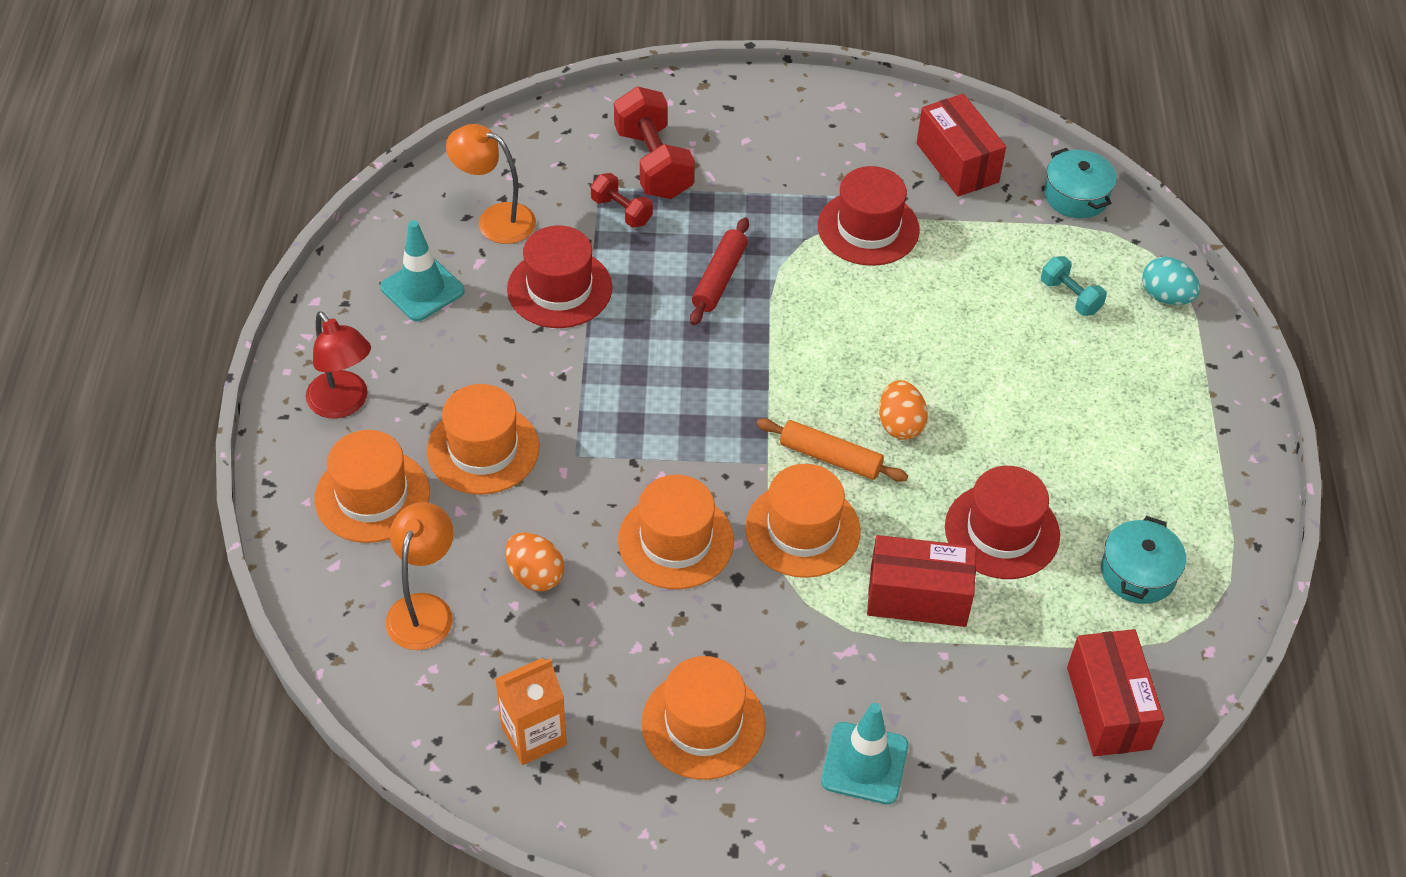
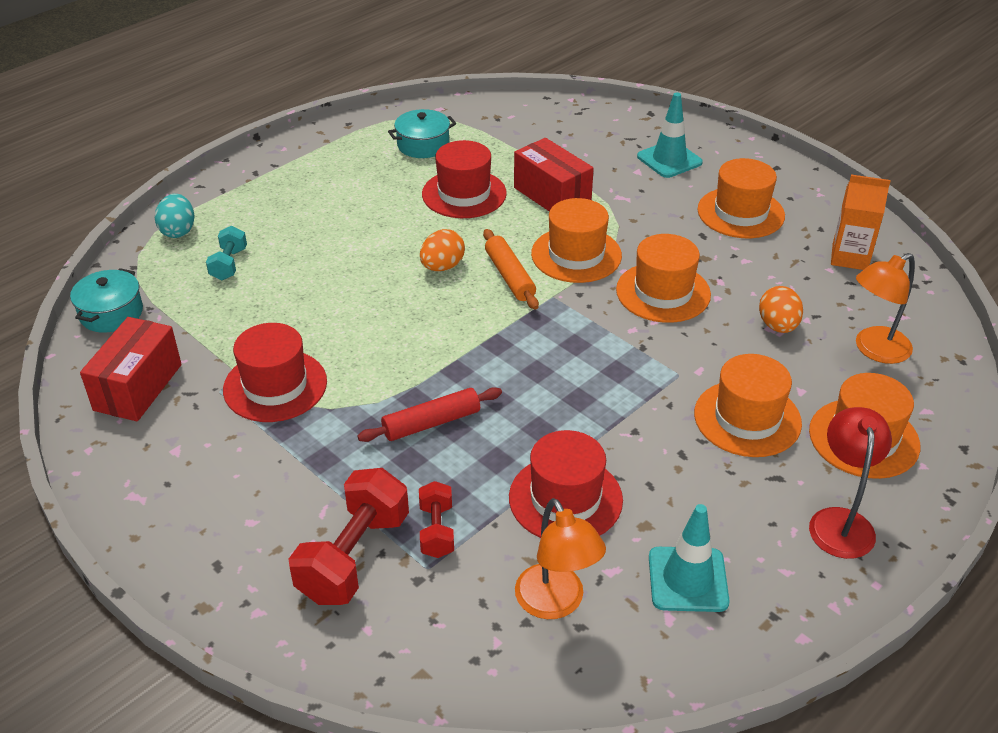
camera: 135 degrees left, 10 degrees down
(1108, 708) = (519, 117): red box -> none

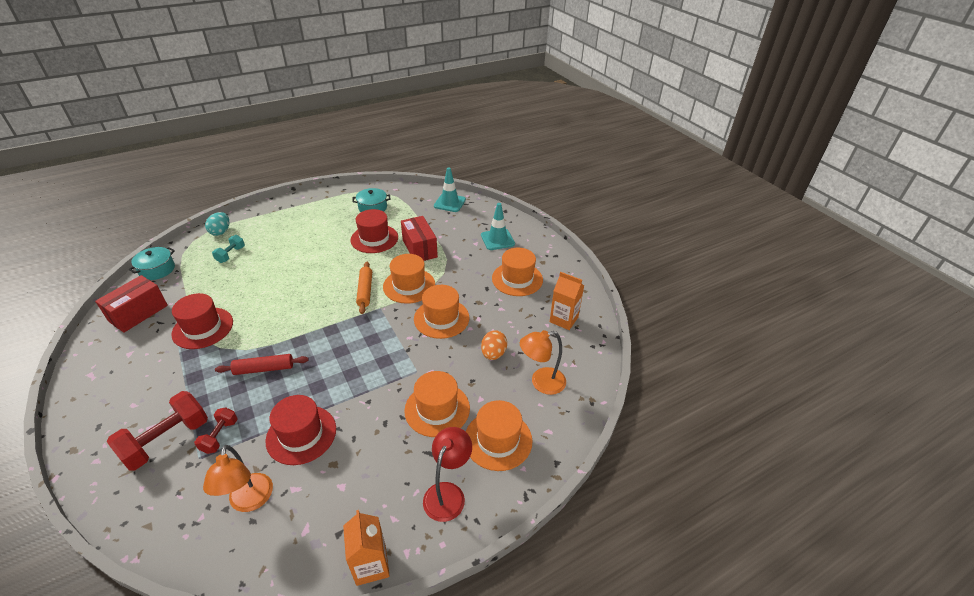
camera: 15 degrees right, 0 degrees up
(442, 267) = (334, 278): orange egg -> none
(688, 579) = (333, 507): turquoise traffic cone -> turquoise traffic cone (449, 203)
(796, 634) = (371, 565): none -> orange carton

